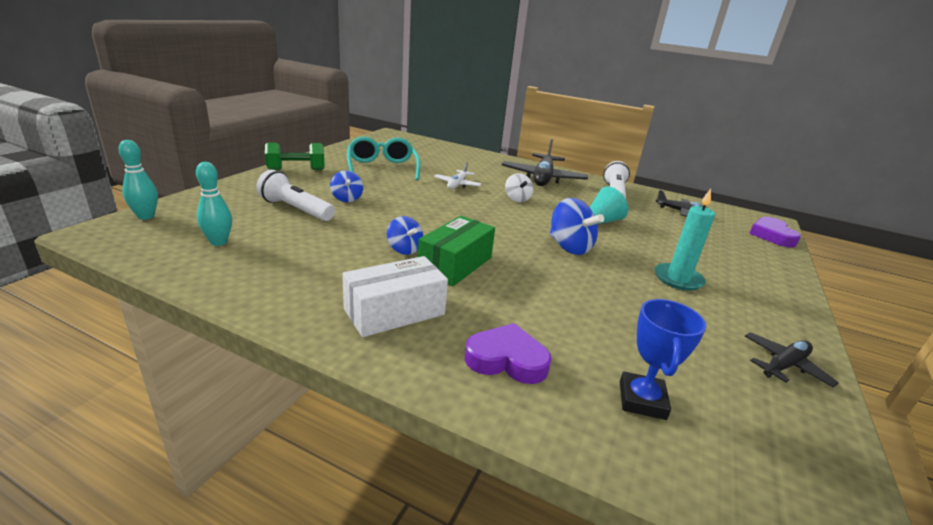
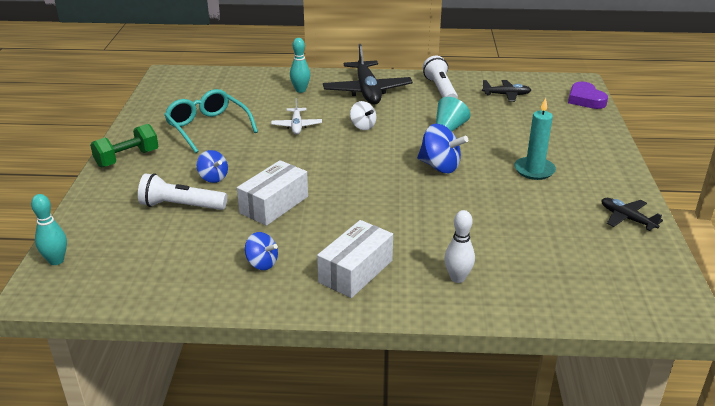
camera: 20 degrees left, 5 degrees up
(219, 242) = (155, 262): turquoise bowling pin -> turquoise bowling pin (300, 90)
(376, 231) = (274, 205): none -> white box
(404, 249) = (314, 215): blue spinning top -> blue spinning top (262, 263)
(455, 264) = (365, 215): green box -> none
(507, 359) = (457, 278): purple heart -> white bowling pin
(642, 400) = (553, 274): blue trophy -> none
(784, 365) = (626, 218): black plane -> black plane turned 75 degrees counterclockwise

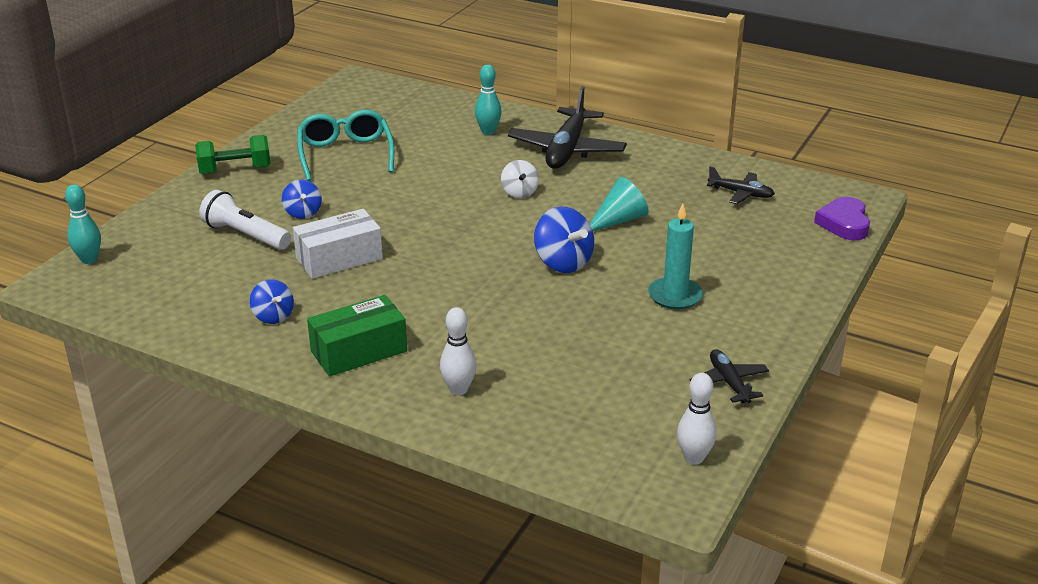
camera: 25 degrees right, 0 degrees up
(296, 126) = (444, 174): white plane -> none
(355, 271) = (359, 351): white box -> green box
(440, 90) = (660, 168): white flashlight -> none
(660, 277) = (694, 458): none -> white bowling pin

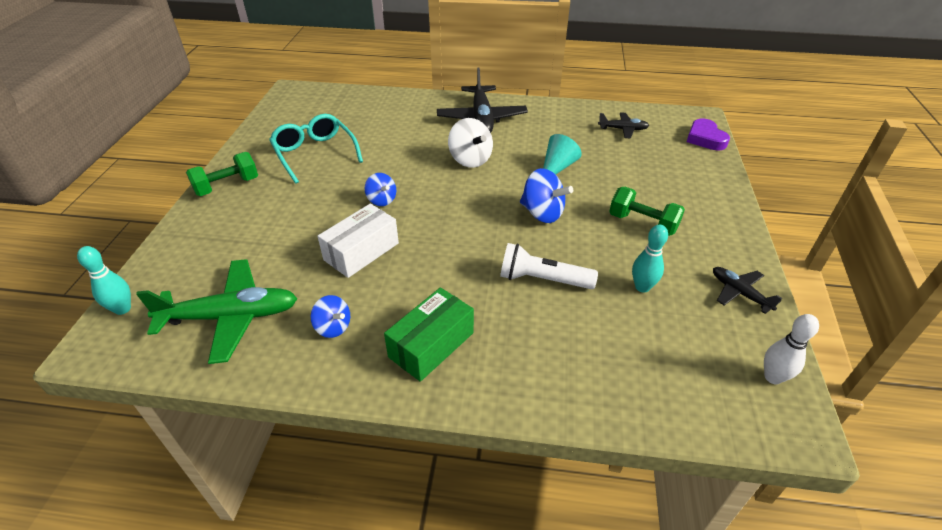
camera: 20 degrees left, 10 degrees up
(183, 287) = (231, 317): none -> green plane
(245, 235) = (266, 247): white flashlight -> white flashlight (543, 279)
(303, 213) = (307, 214): blue spinning top -> blue spinning top (381, 200)
(459, 389) = (541, 362): white bowling pin -> none
(488, 131) = (415, 114): turquoise bowling pin -> turquoise bowling pin (642, 287)
(519, 192) = (470, 160): white spinning top -> white spinning top, size x1.59
(675, 296) = (642, 223): turquoise candle -> green dumbbell

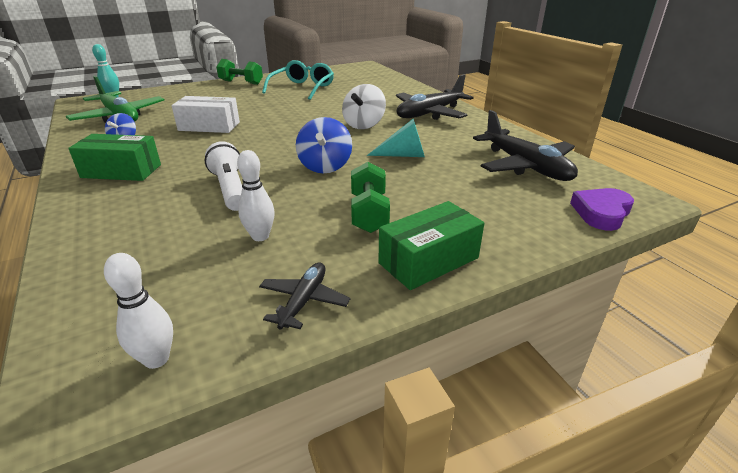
camera: 55 degrees right, 10 degrees down
(381, 200) = (273, 116): blue spinning top -> none
(623, 129) = (525, 166): black plane -> black plane, size x1.91
(642, 287) = (260, 236): turquoise bowling pin -> white bowling pin
(721, 225) = (428, 260): none -> green box

